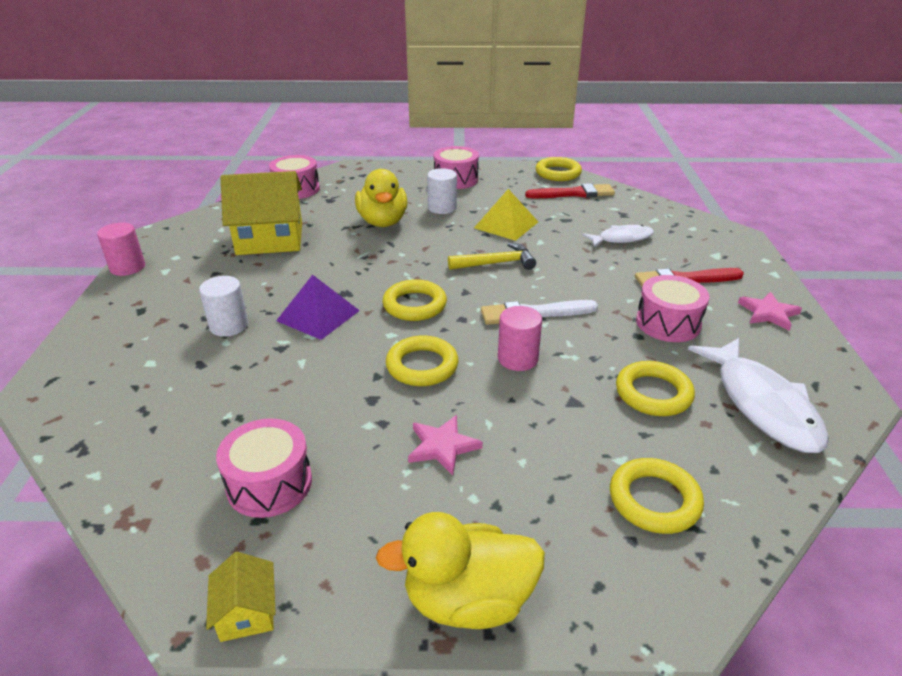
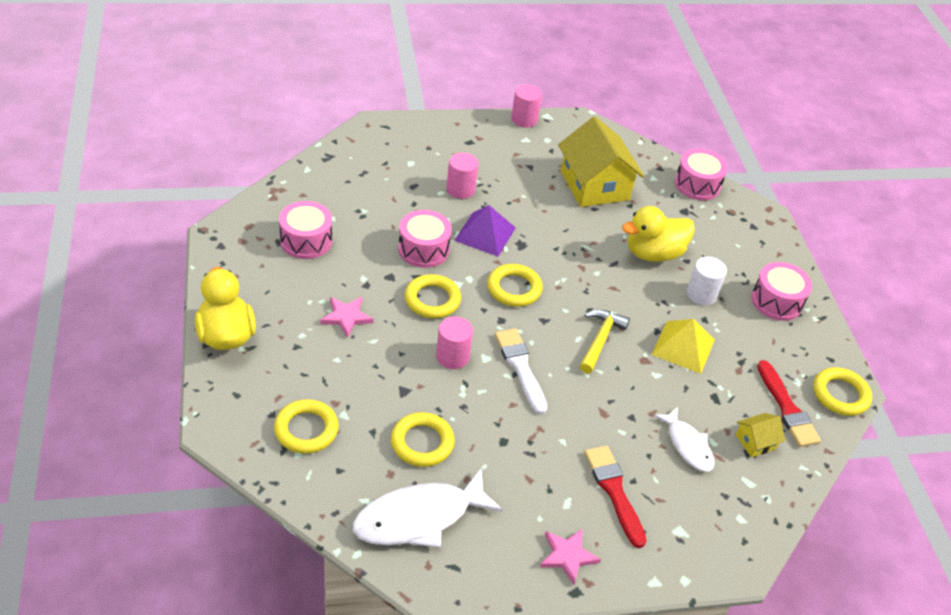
camera: 75 degrees right, 10 degrees up
(229, 326) = (460, 189): white cylinder -> pink cylinder
(247, 612) = (218, 249): yellow house -> yellow house (755, 442)
(496, 263) = (600, 340): yellow hammer -> yellow hammer turned 135 degrees counterclockwise
(668, 323) = (529, 466): pink drum -> pink drum (423, 249)

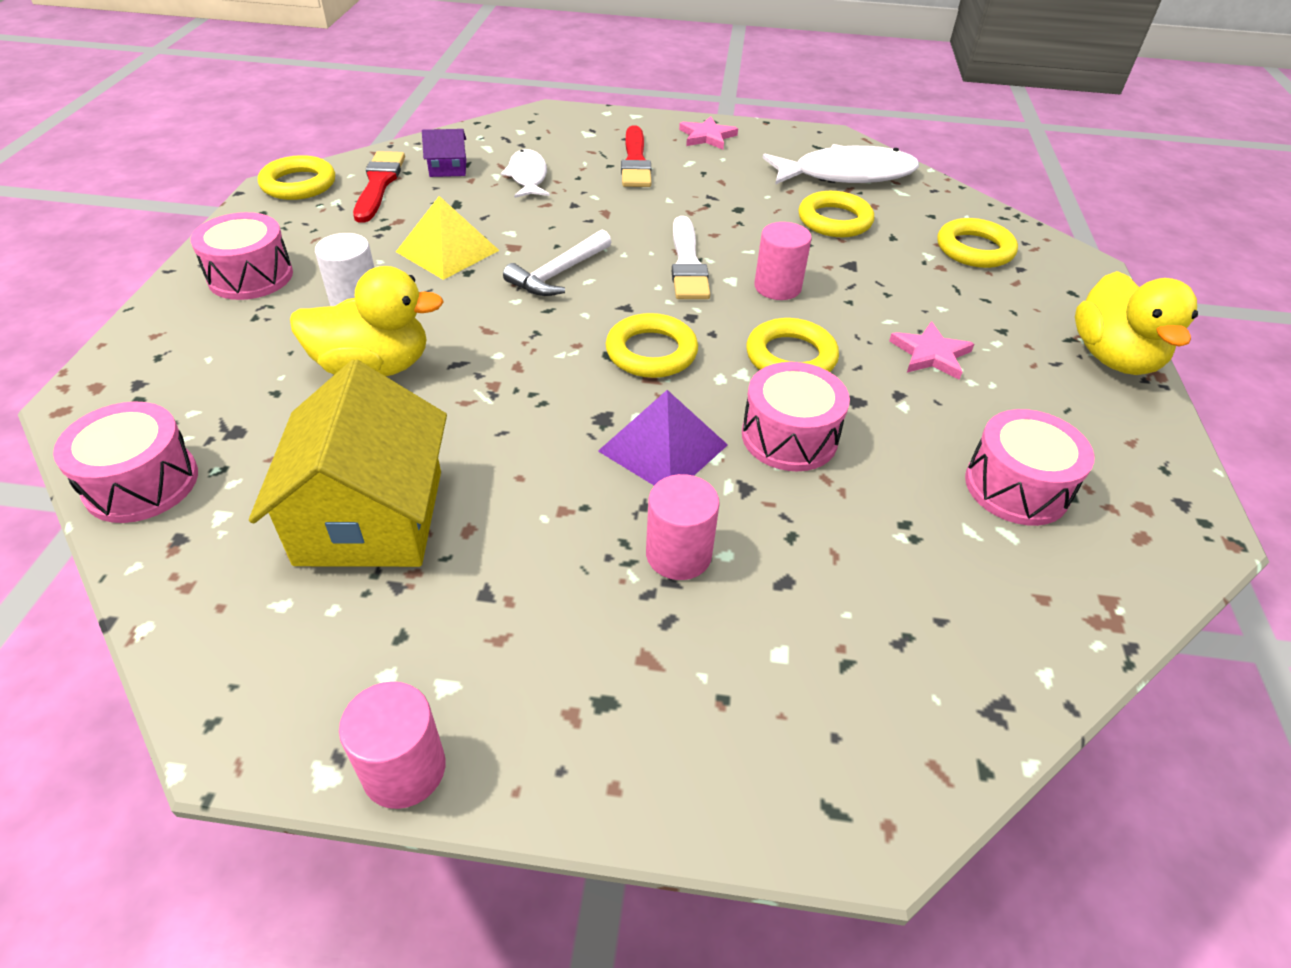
camera: 160 degrees left, 0 degrees up
(600, 340) = (558, 273): yellow hammer -> white hammer
(755, 442) = (448, 168): yellow house -> purple house

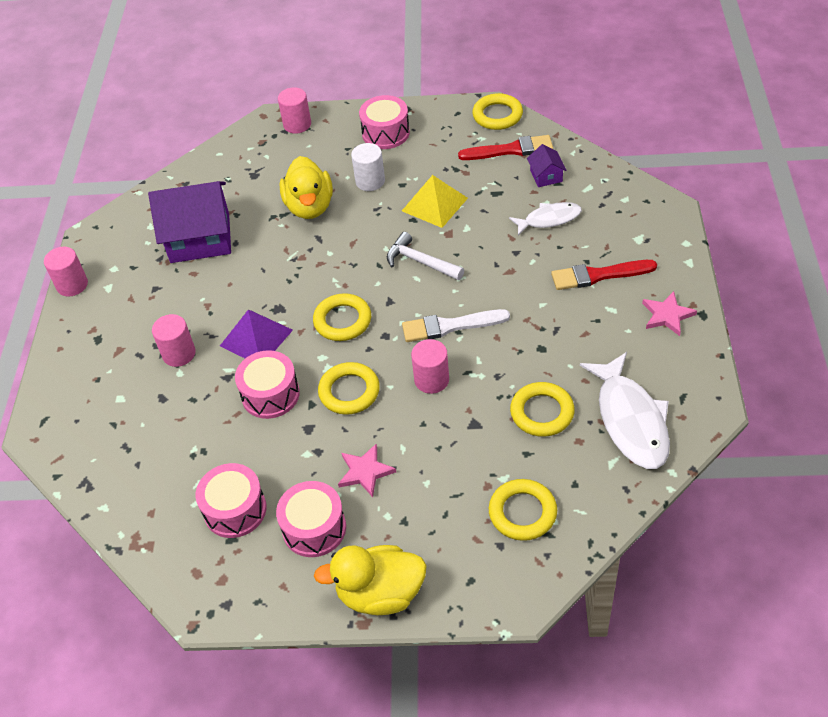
camera: 90 degrees right, 5 degrees up
(134, 368) = (297, 124): none -> pink cylinder
(141, 483) = (217, 159): pink drum -> pink drum (314, 528)
(370, 517) = (200, 238): yellow house -> purple house

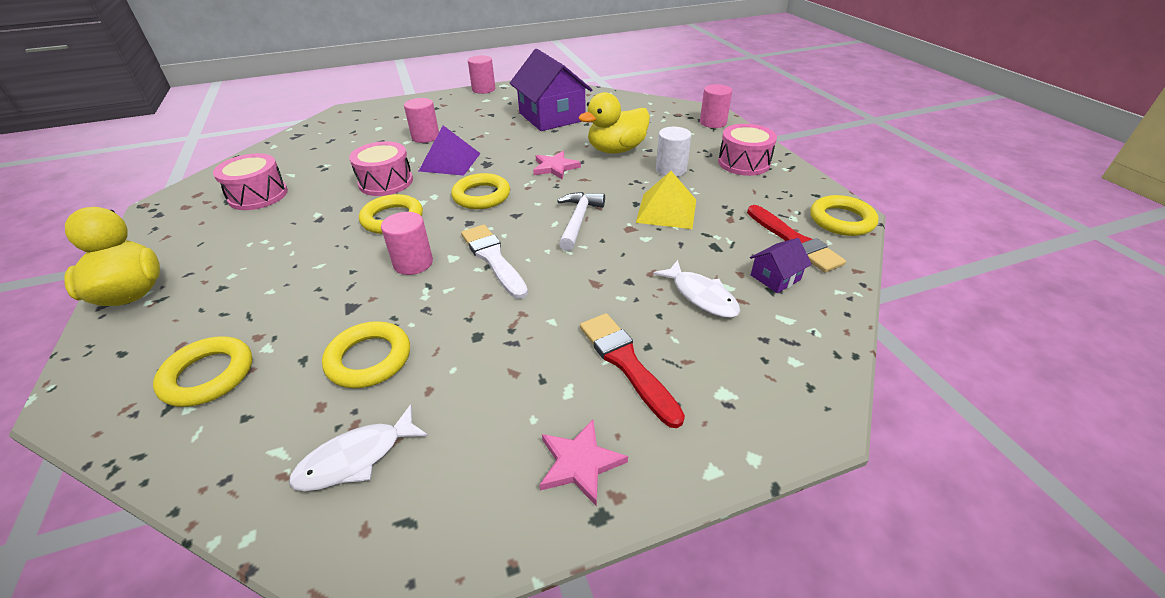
camera: 65 degrees right, 10 degrees down
(314, 528) = (227, 237): pink drum -> none
(365, 472) = (290, 250): pink star -> pink star (555, 167)
(630, 420) = (356, 458): white fish -> white fish, size x0.59

